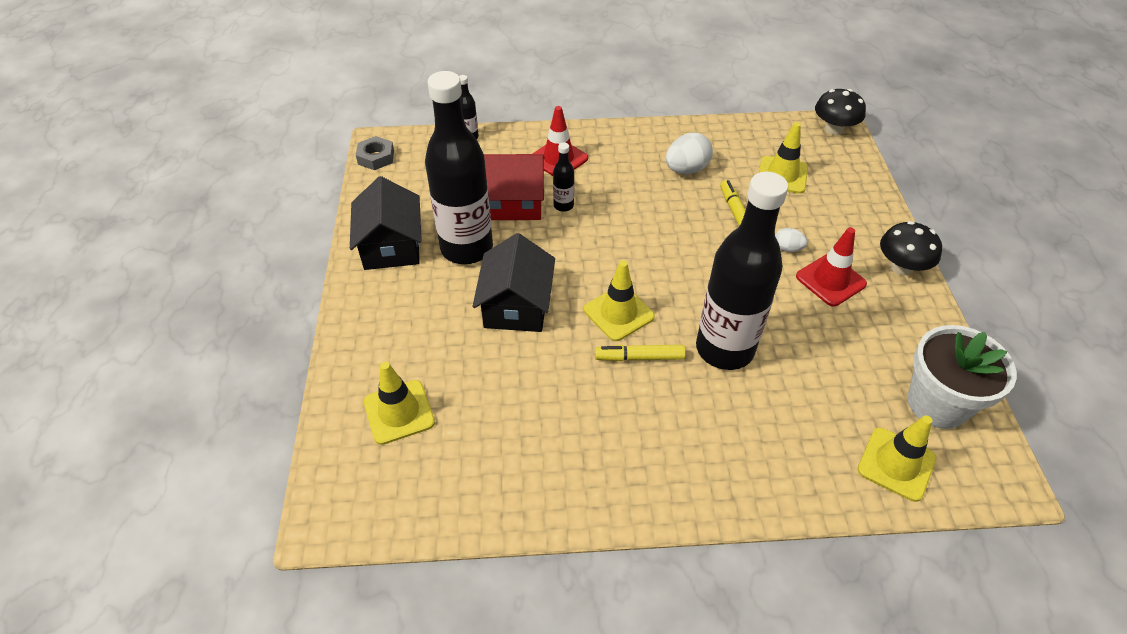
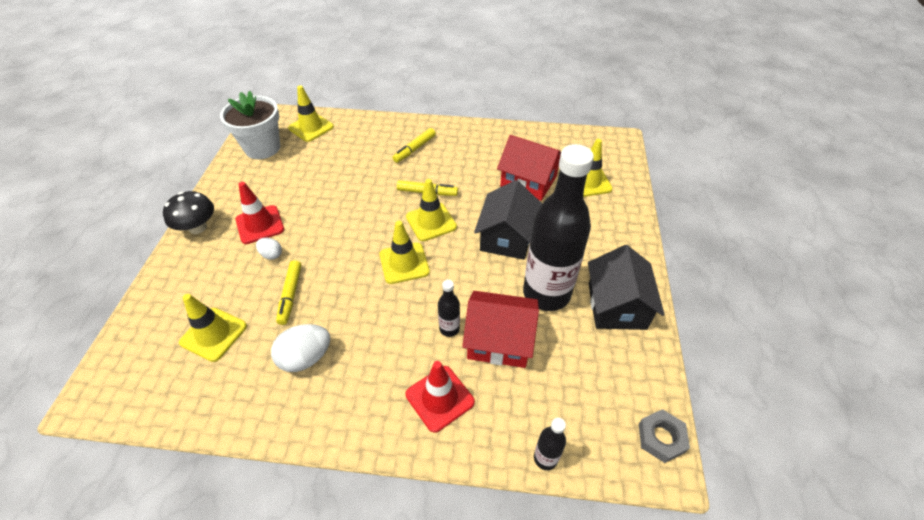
camera: 170 degrees left, 0 degrees up
(492, 399) = (528, 181): none -> red house
(632, 259) = (404, 263): none -> yellow traffic cone
(690, 440) = (414, 149): none -> yellow marker
(724, 349) = (368, 190): black bottle -> none
(833, 129) = (100, 395): black mushroom -> none

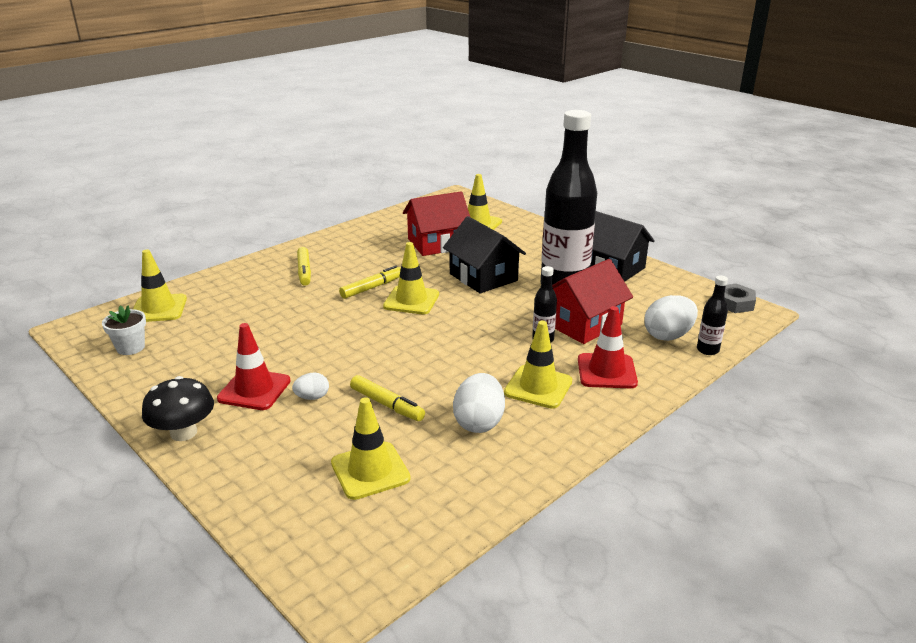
camera: 50 degrees left, 20 degrees down
(262, 148) = (130, 347): white flower pot -> white flower pot, size x0.53
(404, 263) = (440, 331): yellow traffic cone -> yellow traffic cone (538, 387)
(540, 413) = (668, 336): none -> white egg

